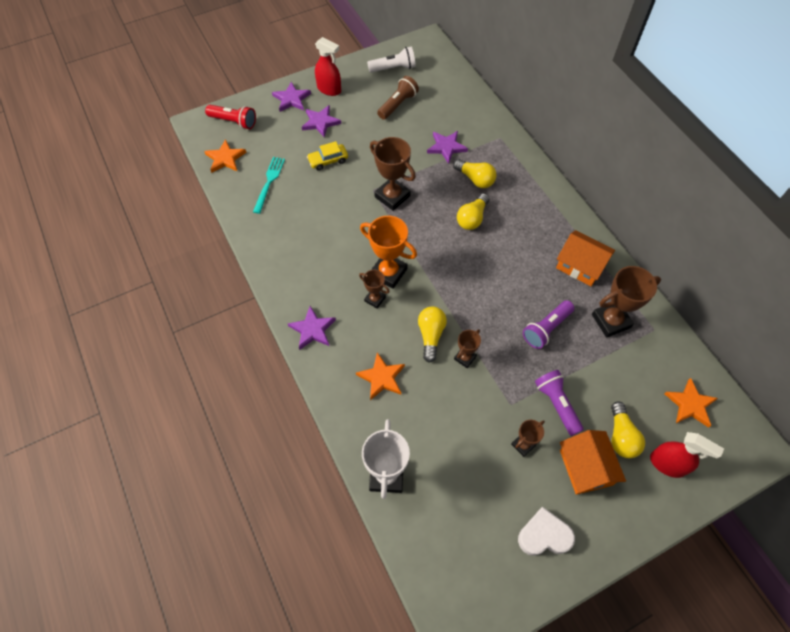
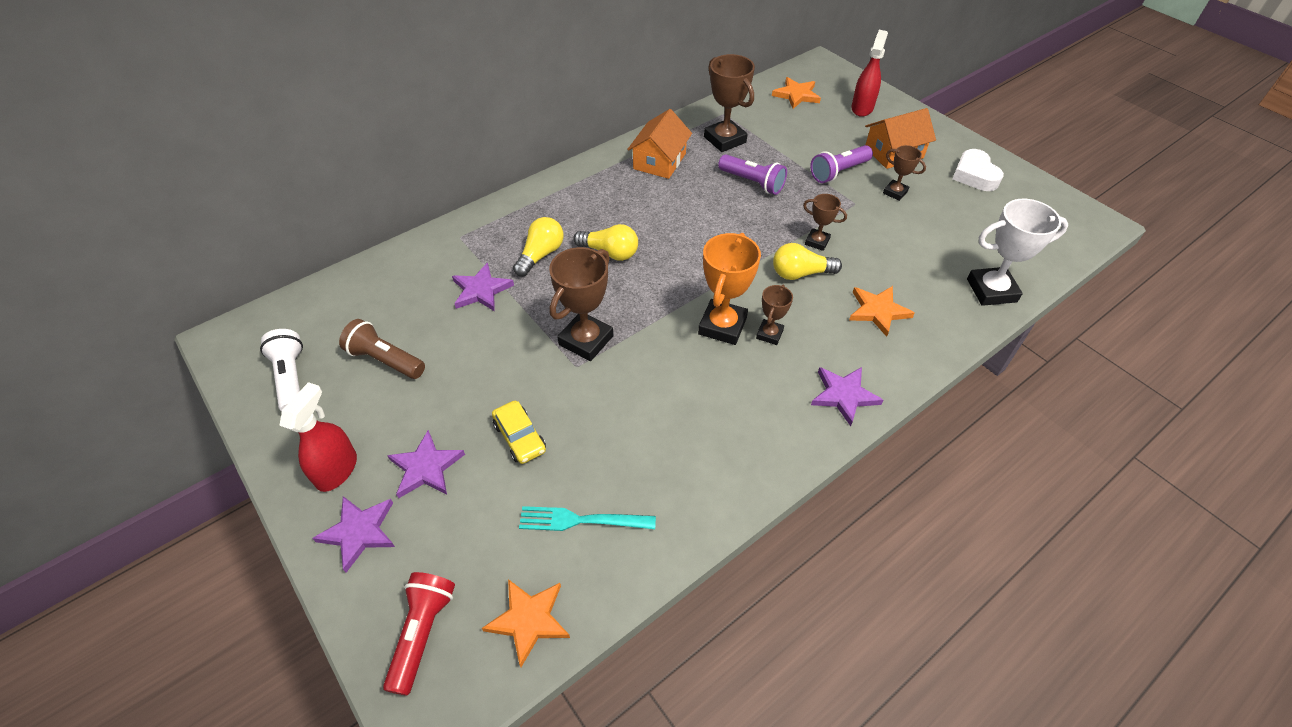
camera: 100 degrees left, 10 degrees down
(621, 436) = (850, 133): yellow light bulb -> none

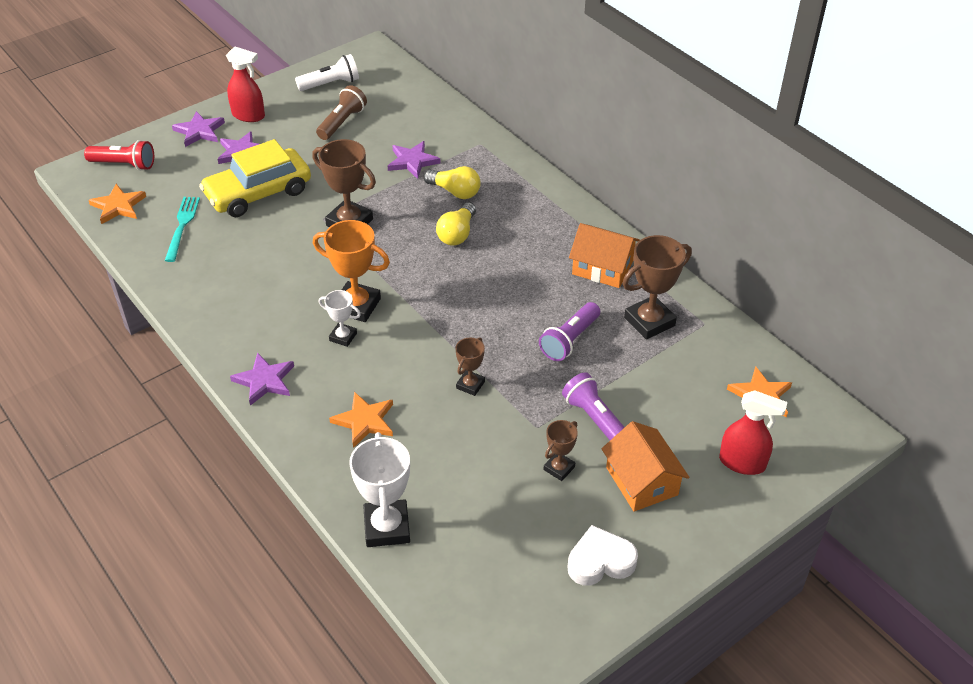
camera: 90 degrees right, 5 degrees down
(520, 437) = (258, 193): yellow car -> yellow car, size x2.00
(769, 334) = (343, 337): brown trophy -> white trophy
(800, 273) = (422, 366): yellow light bulb -> none

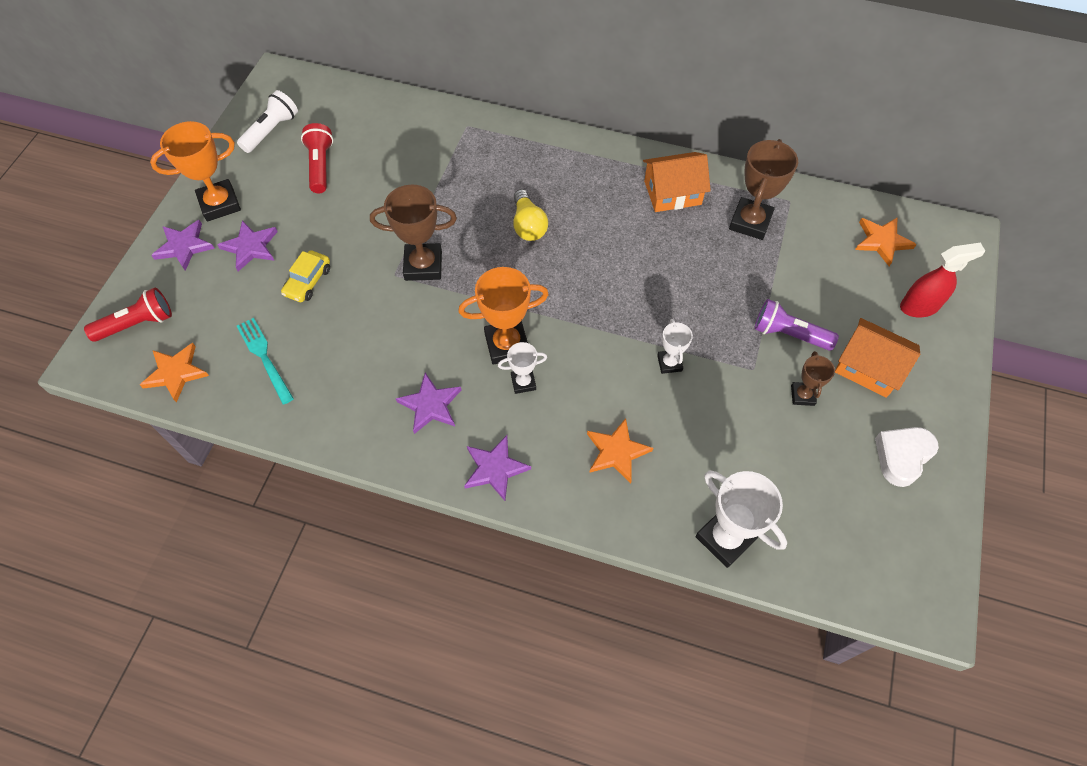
camera: 35 degrees left, 15 degrees up
(248, 115) = (220, 204): red spray bottle -> orange trophy
(258, 193) = (308, 281): yellow car -> yellow car, size x0.50
(342, 122) = (320, 166): brown flashlight -> red flashlight
(412, 161) = (423, 174): purple star -> purple star (430, 405)
(455, 192) = (488, 184): yellow light bulb -> none
(470, 385) = (669, 363): brown trophy -> white trophy
(570, 340) = (707, 274): purple flashlight -> none

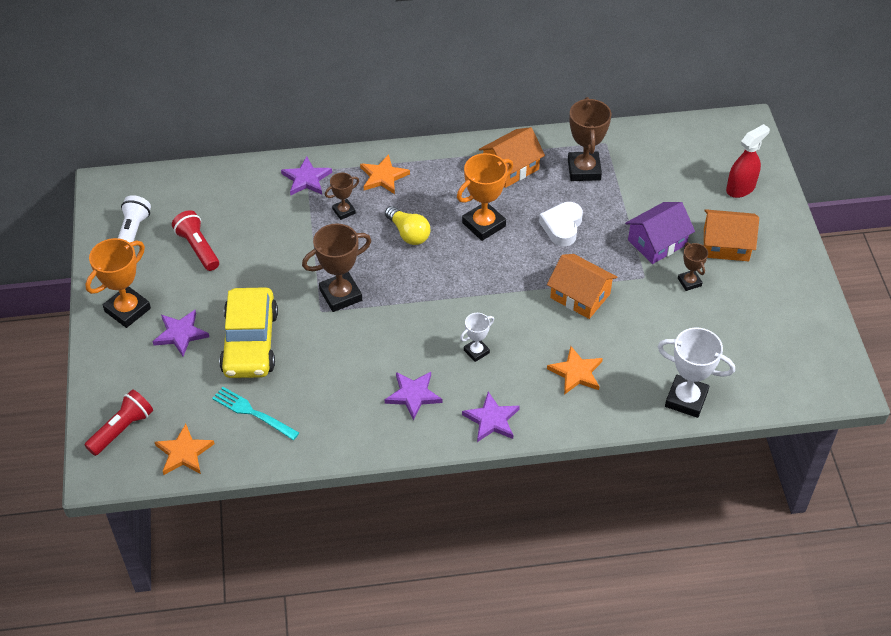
camera: 25 degrees left, 10 degrees down
(184, 246) = (119, 355): purple star -> purple star (306, 179)
(308, 281) = (250, 342): yellow car -> yellow car, size x2.00
(478, 178) = (344, 211): none -> brown trophy
(507, 345) = (446, 329): orange trophy -> orange trophy (483, 224)
(669, 363) = (580, 296): white trophy -> orange house
(789, 334) = (657, 242): purple flashlight -> purple house
(882, 241) = (690, 150): orange star -> orange star (383, 177)
(902, 456) = (779, 297): white heart -> white heart (562, 227)

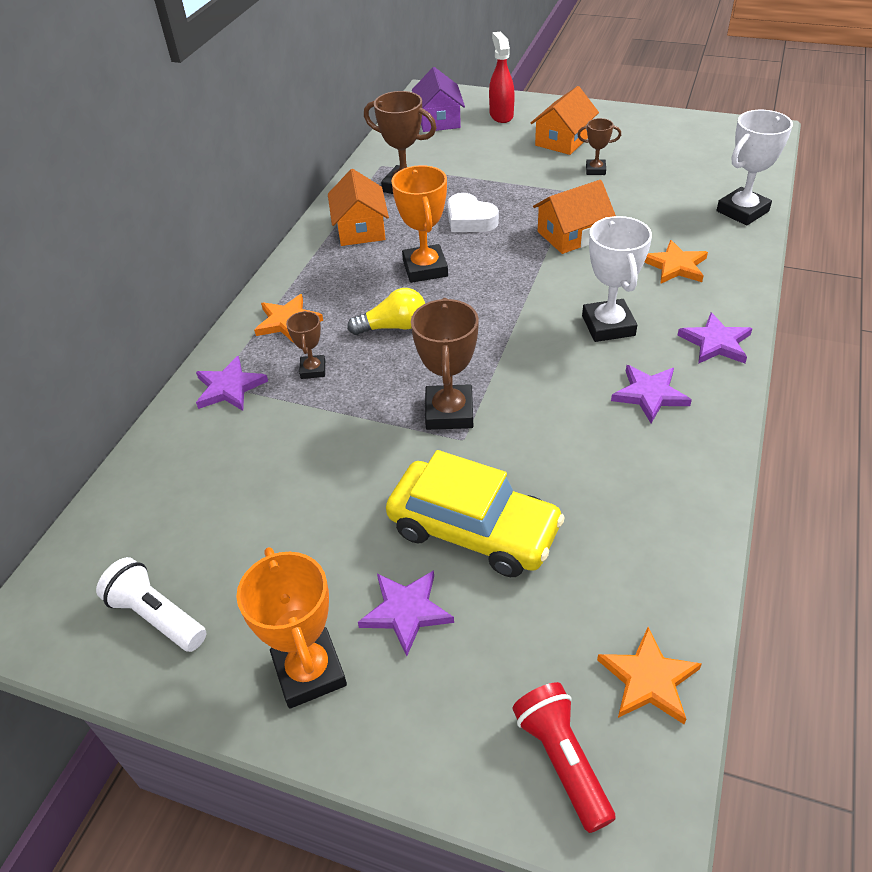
camera: 60 degrees left, 5 degrees down
(198, 248) = (254, 538): red flashlight -> none
(252, 413) = (606, 566): turquoise fork -> none
(476, 351) = (608, 326): white trophy -> white trophy, size x1.80
(657, 242) = (533, 173): purple house -> purple house (439, 120)

